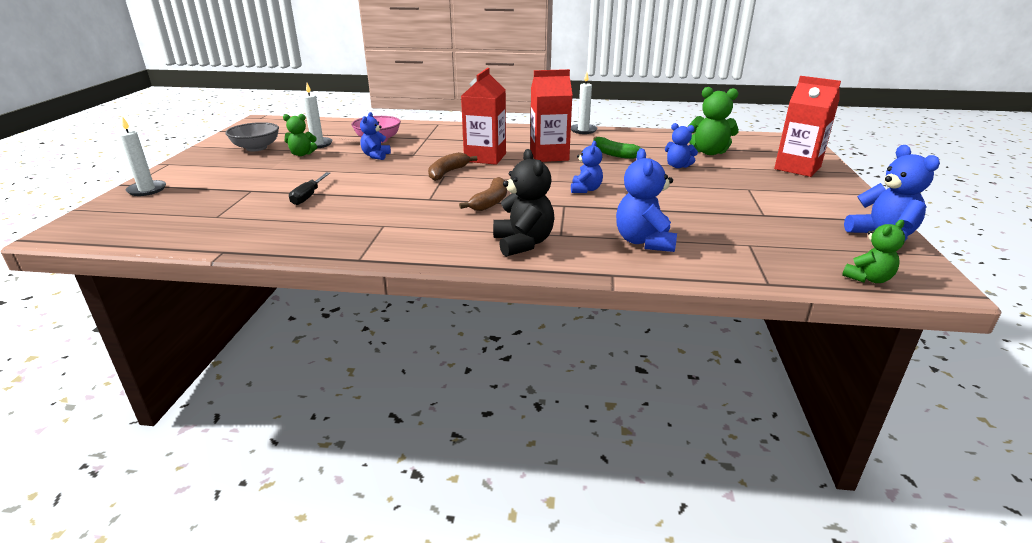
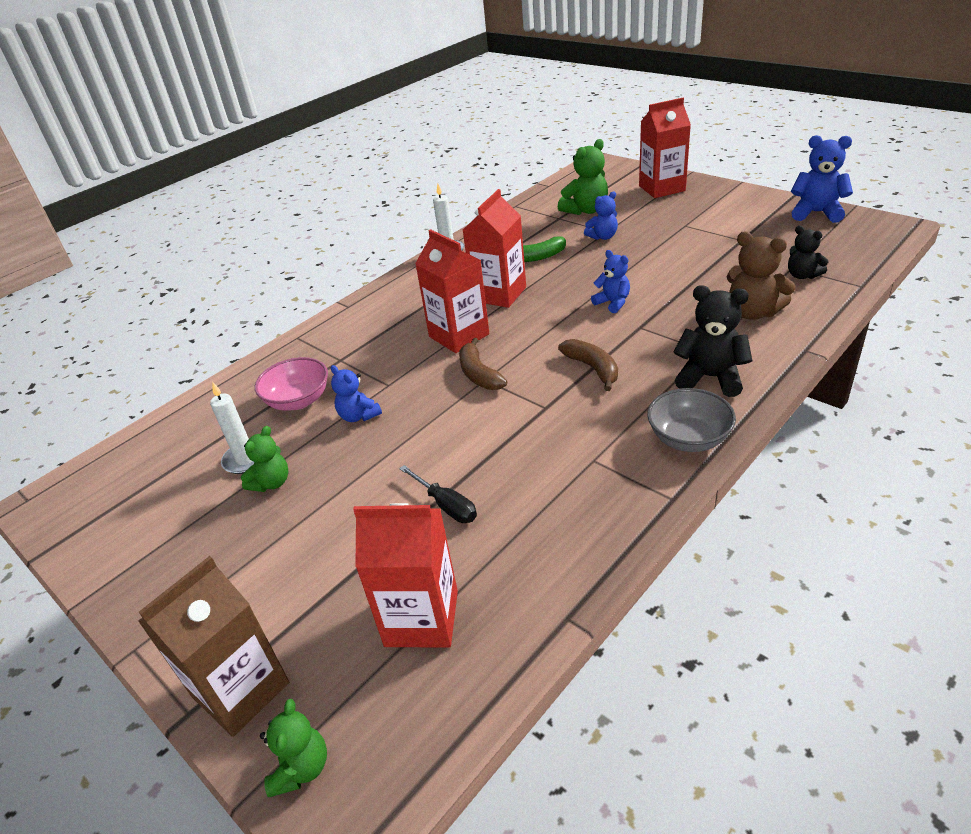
camera: 50 degrees left, 10 degrees up
(147, 190) = (241, 690): white candle -> brown carton
(209, 214) = (421, 618): none -> red carton
(256, 148) = (183, 527): grey bowl -> grey bowl (688, 438)
(644, 242) = (753, 312): blue teddy bear -> brown teddy bear
(742, 251) = (802, 275): none -> black teddy bear
(868, 278) = (876, 245): green teddy bear -> green teddy bear (301, 768)

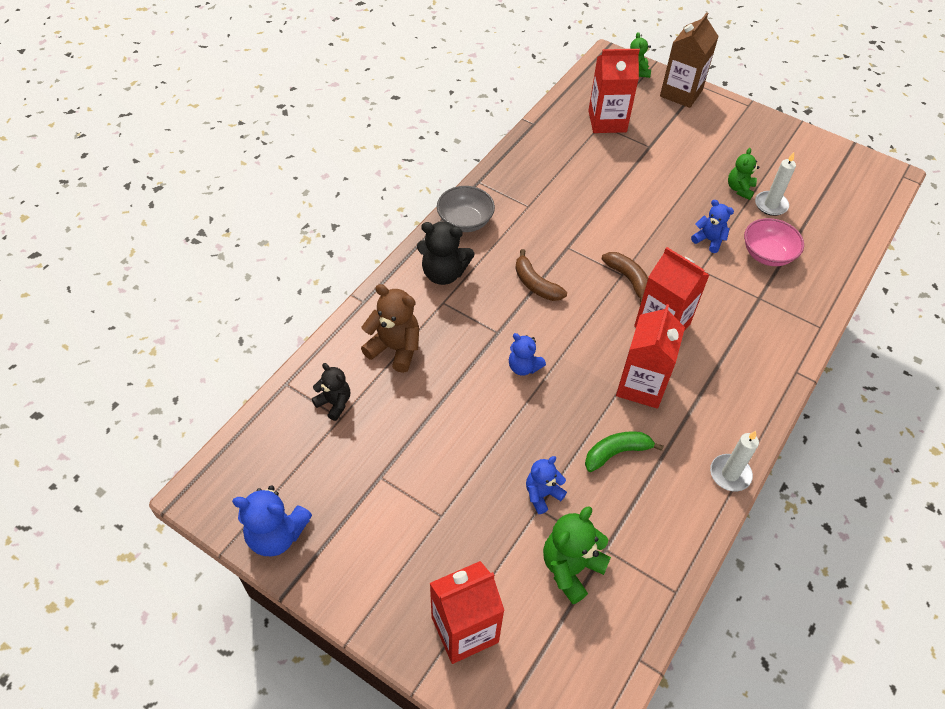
camera: 165 degrees right, 15 degrees up
(446, 505) = (616, 176): black screwdriver -> none

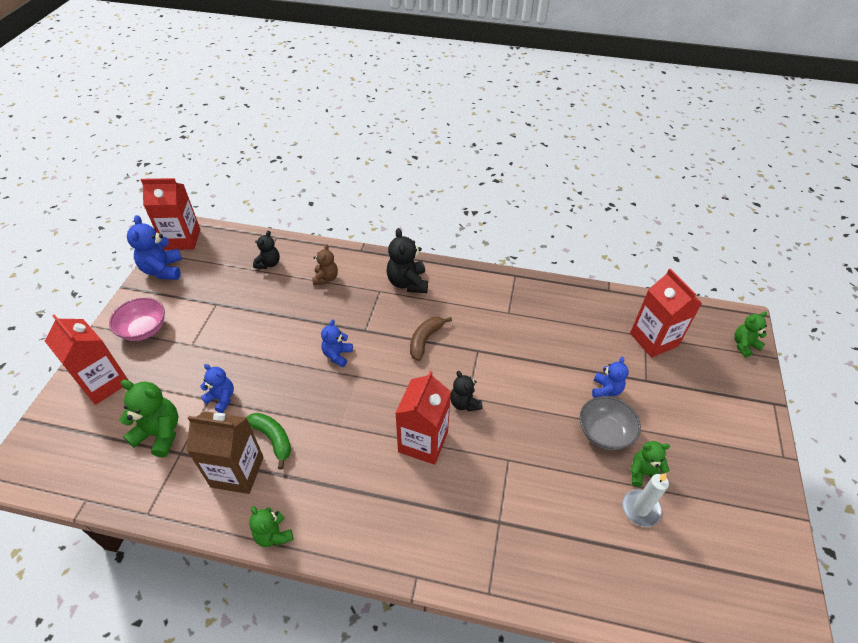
camera: 70 degrees right, 5 degrees down
(395, 348) = (326, 278): brown teddy bear -> brown teddy bear, size x0.63
(465, 221) = (467, 279): grey bowl -> grey bowl (604, 433)
(628, 279) = (464, 403): brown banana -> black teddy bear
(641, 385) = (348, 441): red carton -> red carton (182, 239)
(681, 93) = (746, 389): brown carton -> brown carton (237, 472)
(709, 240) = (551, 458): blue teddy bear -> blue teddy bear (606, 390)
(730, 474) = (273, 535): white candle -> green teddy bear
(767, 254) = (564, 518): pink bowl -> pink bowl (144, 329)

